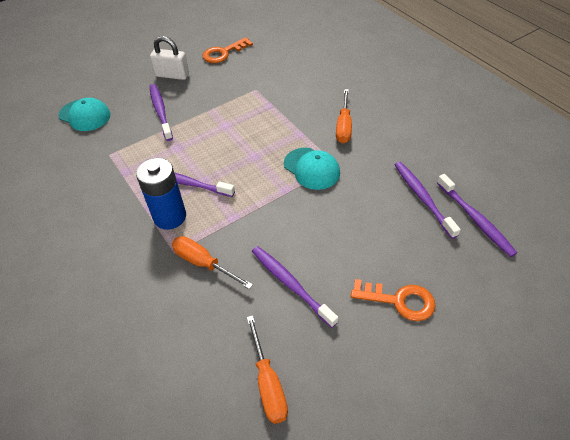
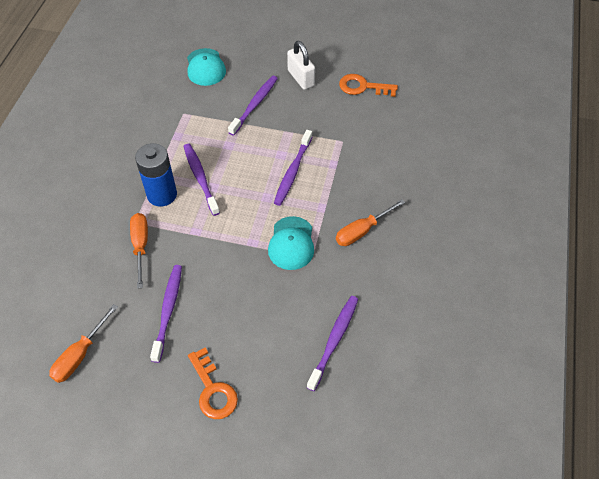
camera: 45 degrees right, 5 degrees up
(475, 219) = (346, 394): purple toothbrush -> purple toothbrush (292, 172)

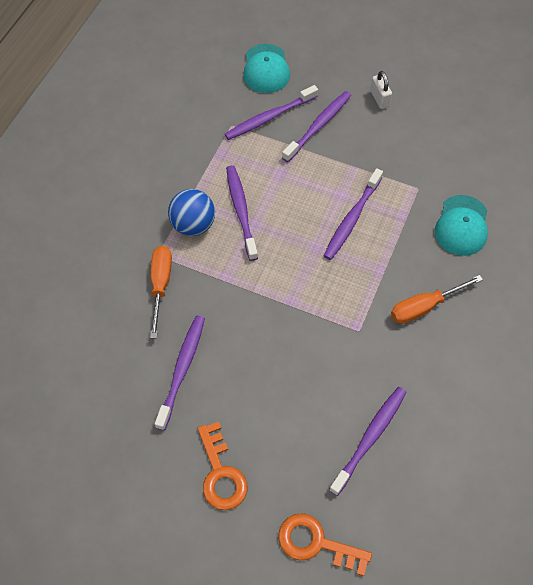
camera: 10 degrees right, 5 degrees up
(80, 355) = (76, 406): orange screwdriver -> none
(162, 195) = (193, 225): blue battery -> blue ball
(213, 103) = (269, 117): none -> purple toothbrush
(291, 243) = (337, 309): turquoise cap -> turquoise cap (462, 226)
(301, 78) = (379, 99): white padlock -> white padlock, size x0.65
(363, 87) = (454, 120): orange key -> orange key (316, 543)

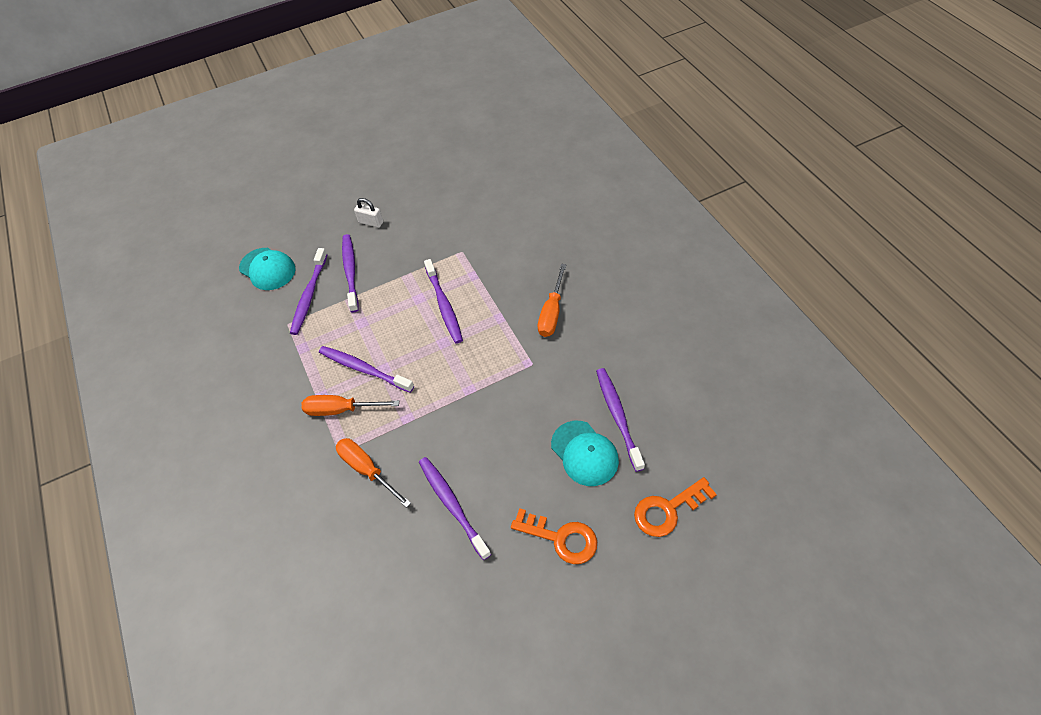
camera: 45 degrees left, 5 degrees down
(193, 225) = (341, 410): blue ball -> orange screwdriver
(462, 226) = (514, 248): turquoise cap -> turquoise cap (584, 453)

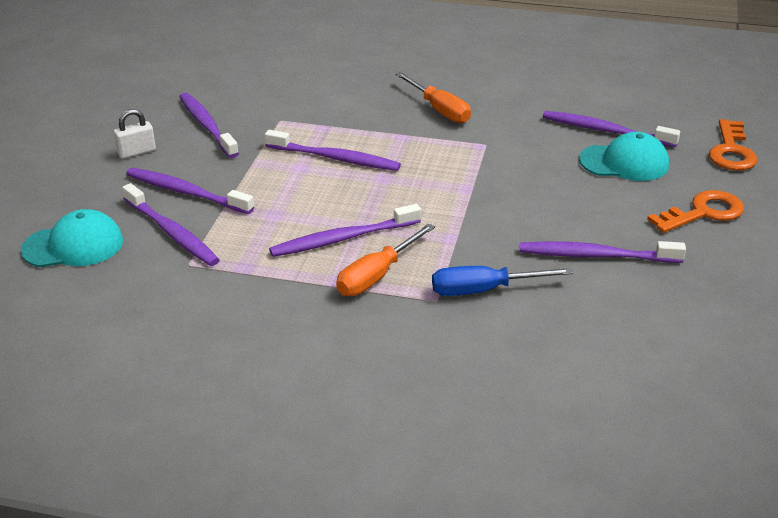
camera: 55 degrees left, 20 degrees down
(367, 470) = (484, 290): orange screwdriver -> blue screwdriver
(425, 227) = (207, 125): none -> purple toothbrush

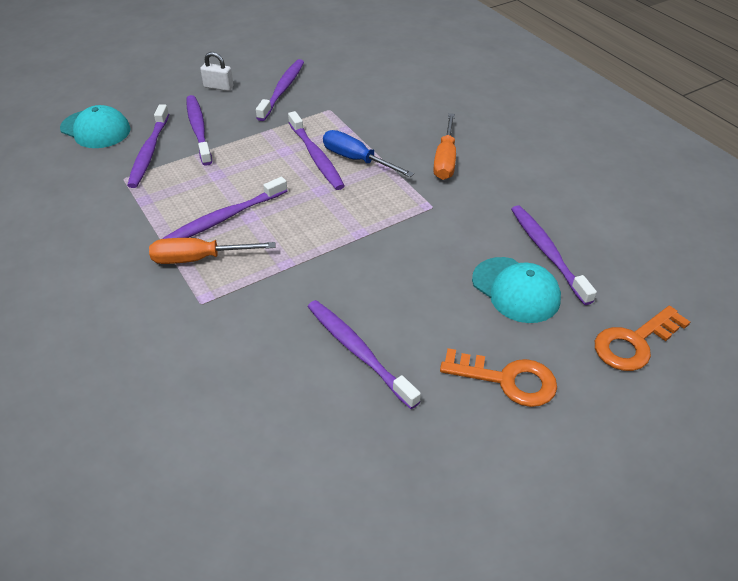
camera: 45 degrees right, 10 degrees up
(342, 239) = (224, 218): purple toothbrush -> purple toothbrush turned 60 degrees counterclockwise
(484, 290) = (239, 319): blue screwdriver -> blue screwdriver (356, 160)

